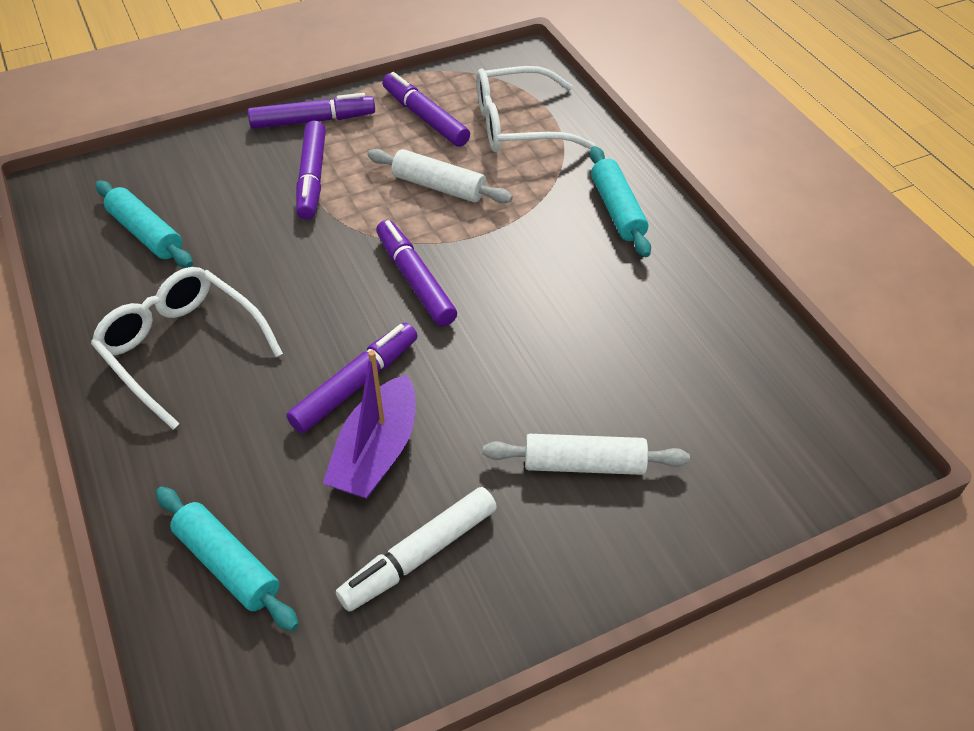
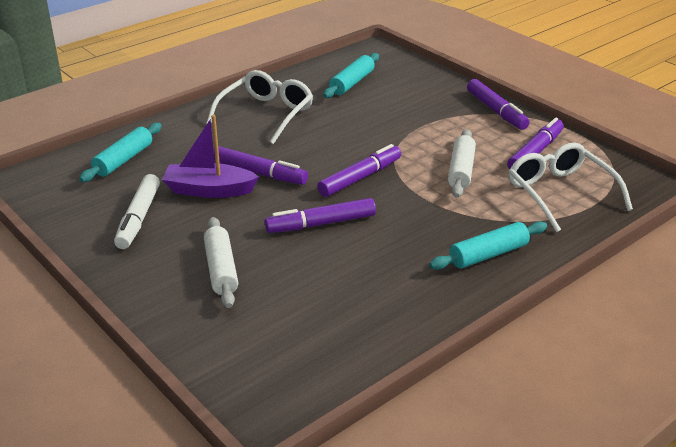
camera: 75 degrees right, 15 degrees down
(312, 177) = (437, 122): purple marker -> purple marker (321, 224)
(420, 555) = (139, 218): white marker -> white marker turned 120 degrees counterclockwise

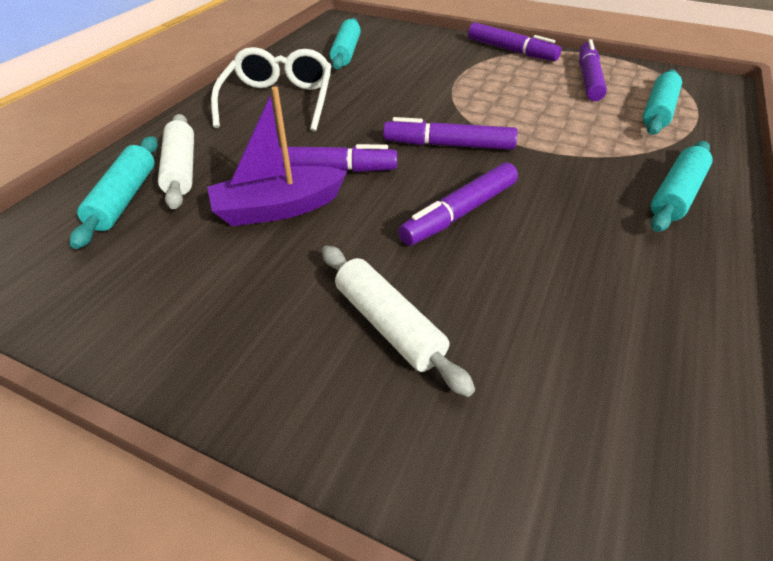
camera: 25 degrees left, 10 degrees up
(139, 218) = (202, 279): white marker -> none
(359, 178) = (449, 145): purple marker -> purple marker turned 105 degrees counterclockwise
(461, 171) = (543, 112): white rolling pin -> white rolling pin (181, 169)
(560, 193) = (658, 111): white glasses -> turquoise rolling pin

